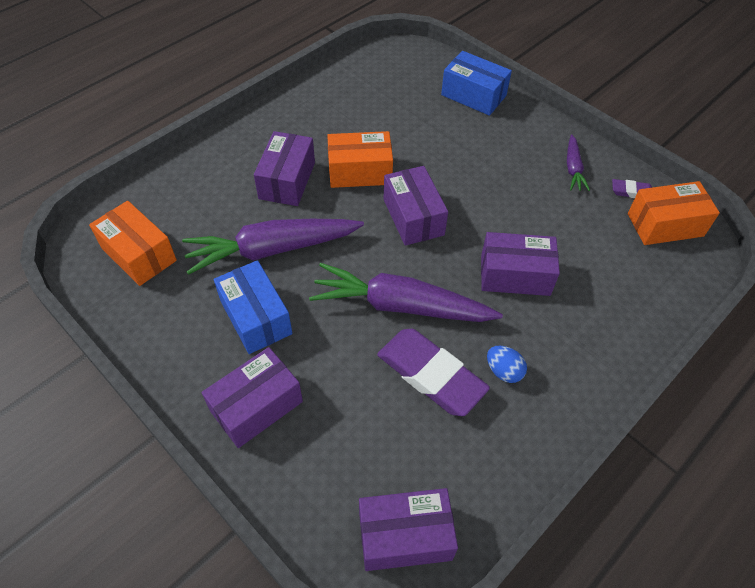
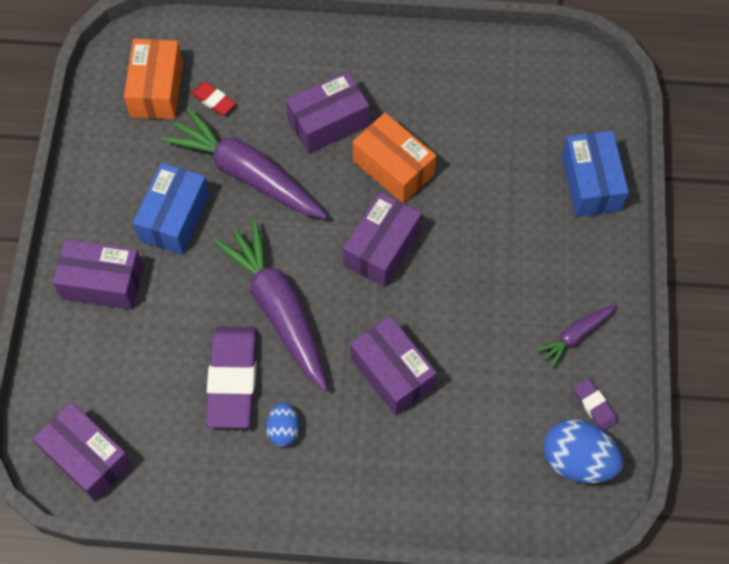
camera: 50 degrees right, 10 degrees up
(191, 228) = (213, 100): none -> red eraser
(665, 225) = (577, 460): orange box -> blue egg

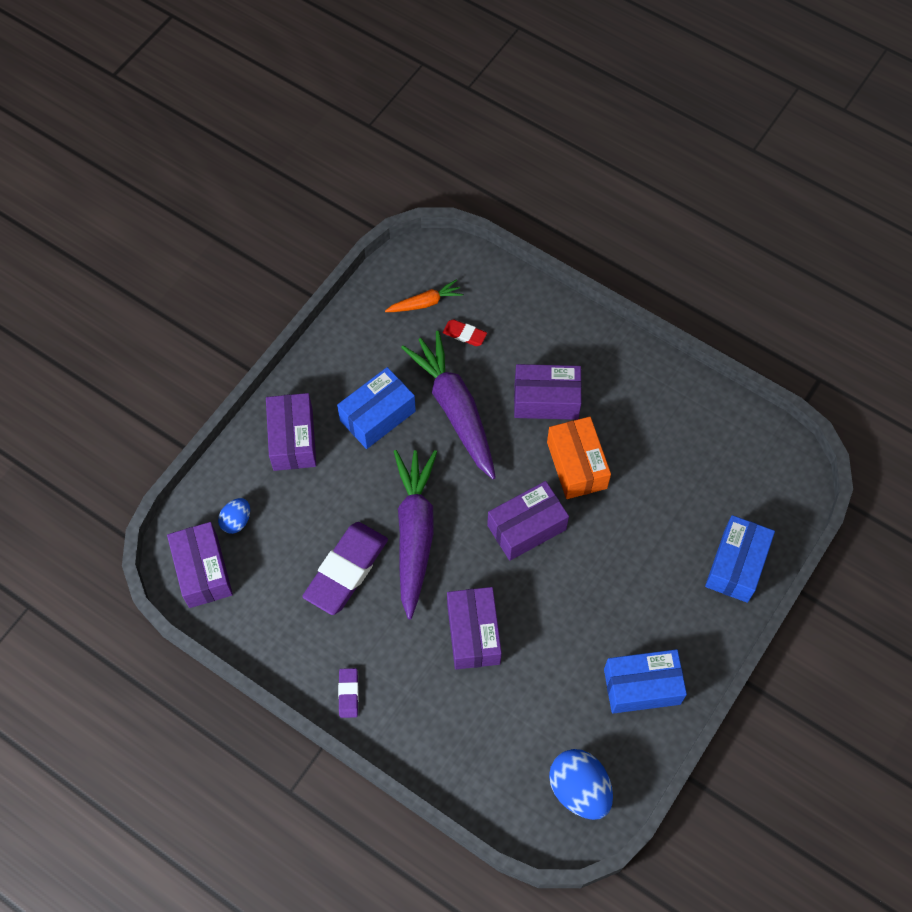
camera: 30 degrees right, 0 degrees up
(102, 283) = (293, 439): purple box -> purple box turned 45 degrees clockwise
(157, 89) = (425, 303): orange box -> orange carrot
(213, 100) = (464, 334): red eraser -> red eraser turned 45 degrees counterclockwise
(283, 430) = (361, 632): blue egg -> blue egg (236, 521)
(575, 336) = (642, 686): purple carrot -> blue box
(594, 406) = (621, 753): purple eraser -> purple eraser (348, 694)

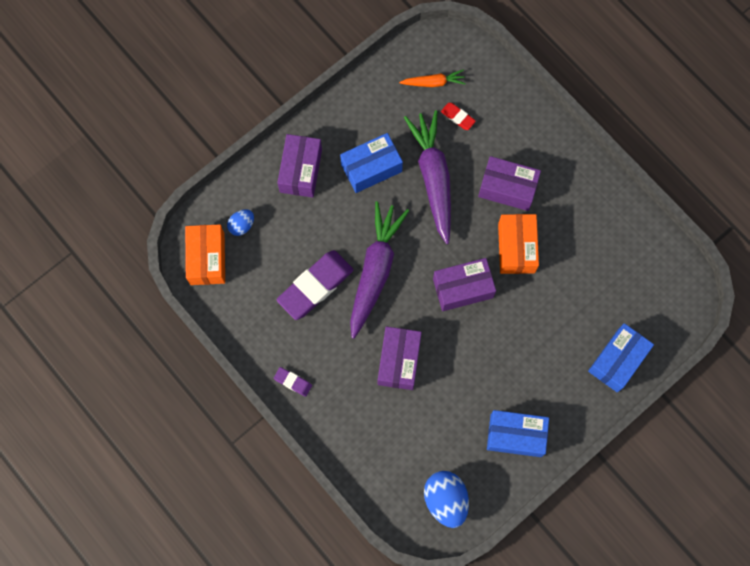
camera: 15 degrees right, 10 degrees up
(203, 571) = (207, 259): purple box -> orange box
(348, 694) = (293, 382): purple eraser -> purple eraser turned 75 degrees counterclockwise

